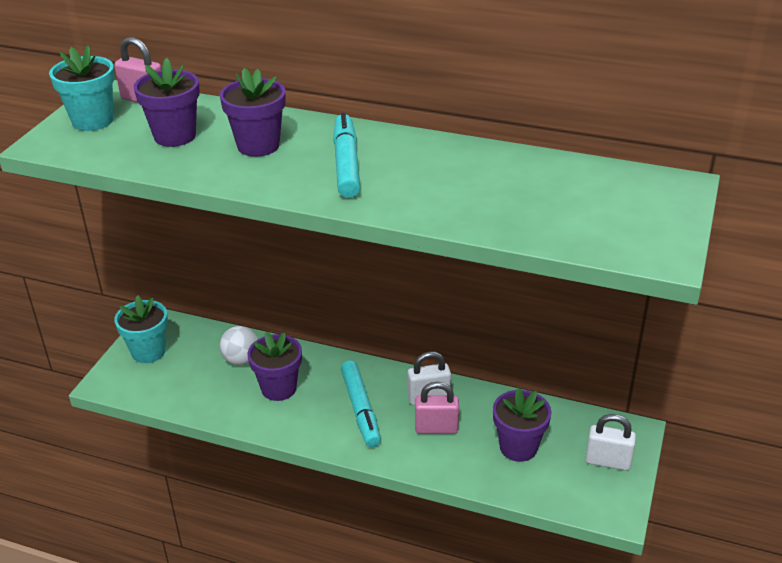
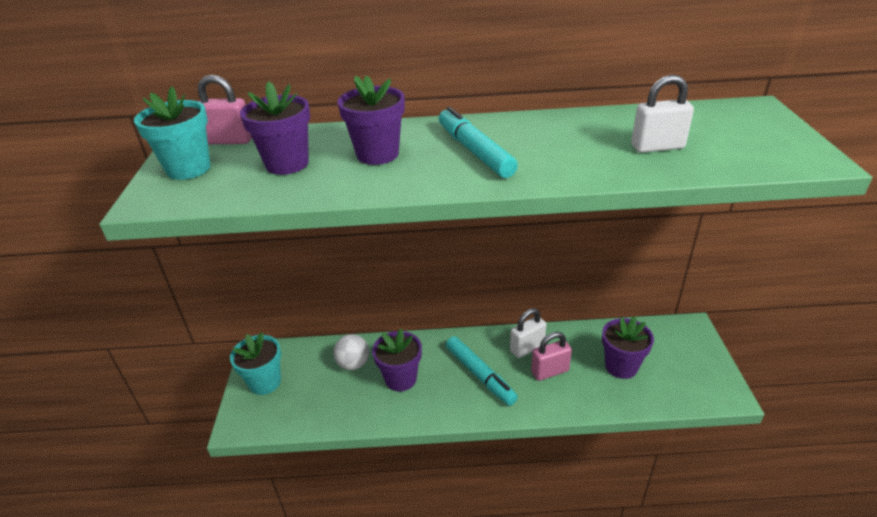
camera: 20 degrees left, 0 degrees up
(608, 461) = (691, 356): white padlock -> white padlock (657, 147)

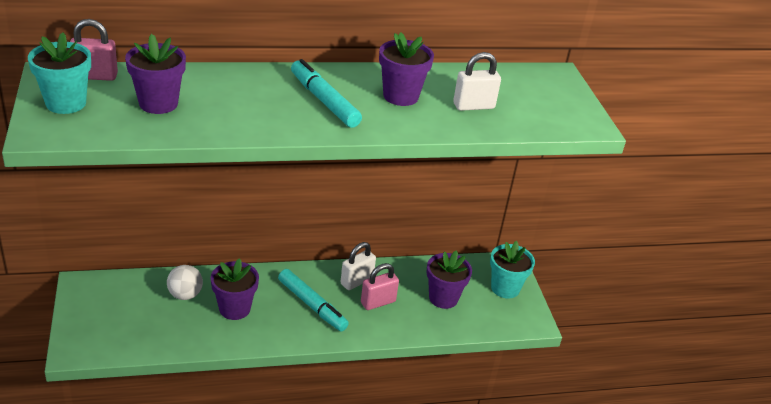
camera: 15 degrees left, 0 degrees up
(265, 382) = (94, 312): turquoise flower pot -> turquoise flower pot (505, 288)
(377, 154) = (239, 99): purple flower pot -> purple flower pot (400, 96)

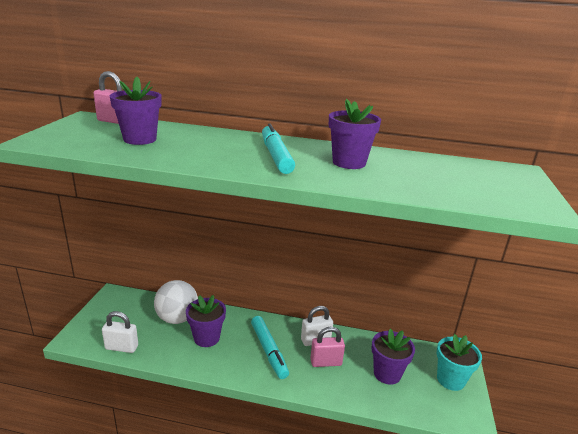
camera: 25 degrees right, 10 degrees down
(66, 103) = (74, 130): turquoise flower pot -> none
(185, 295) = (177, 318): white ball -> white ball, size x1.52
(473, 106) = (417, 178): white padlock -> white padlock (121, 347)

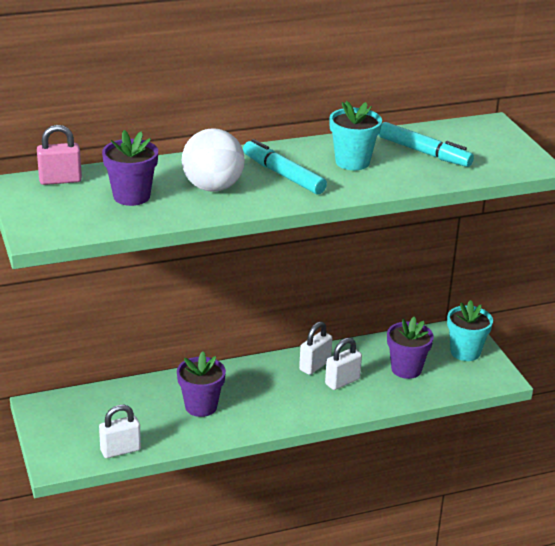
camera: 30 degrees left, 5 degrees up
(177, 318) = (146, 401): white ball -> white ball (213, 187)
(268, 351) = (277, 393): turquoise marker -> turquoise marker (424, 152)
(326, 362) = (342, 381): pink padlock -> white padlock
(349, 162) = (352, 162): purple flower pot -> turquoise flower pot

